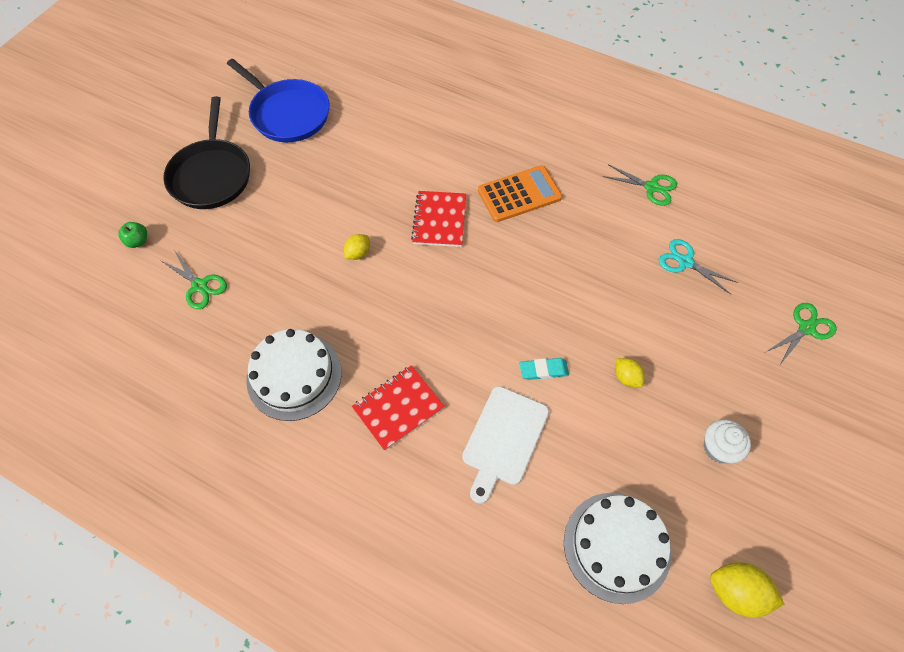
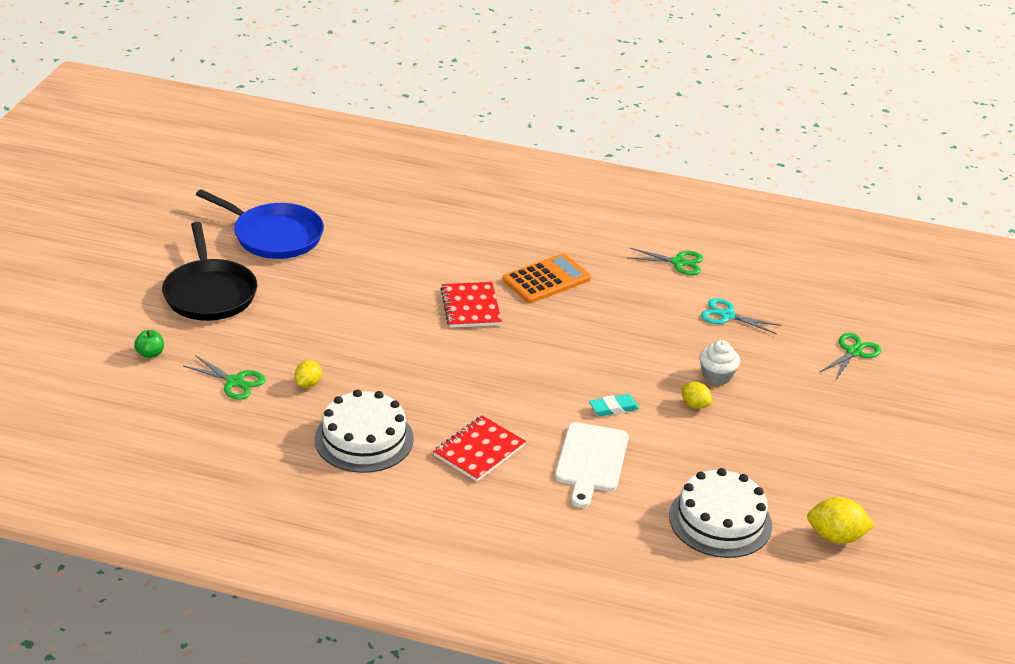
camera: 15 degrees left, 25 degrees down
(358, 253) = (394, 340): yellow lemon -> yellow lemon (308, 384)
(719, 448) = (795, 444): white cupcake -> white cupcake (716, 376)

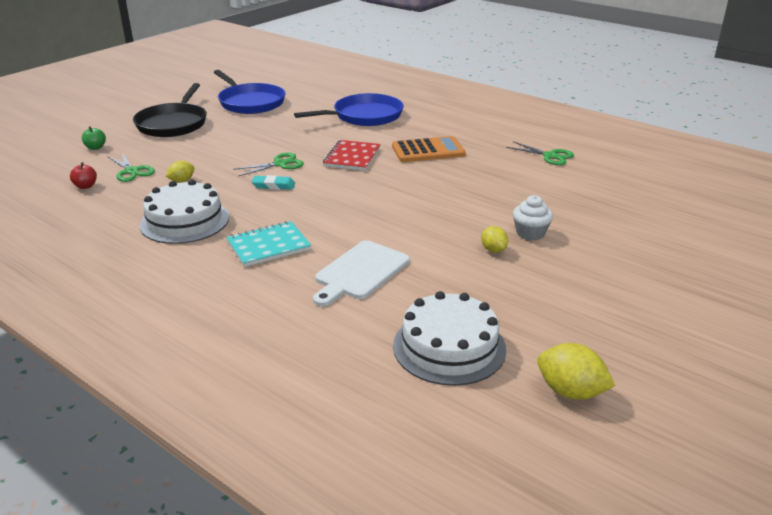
camera: 25 degrees right, 5 degrees down
(202, 416) = (85, 186): none -> red apple
(435, 235) = (364, 116): none -> blue pan
(479, 450) = (268, 246): red notebook -> turquoise notebook
(613, 408) = (414, 238): turquoise eraser -> turquoise eraser (273, 186)
(727, 316) = (570, 194): turquoise scissors -> none
(853, 352) = (683, 239): green scissors -> green scissors (280, 164)

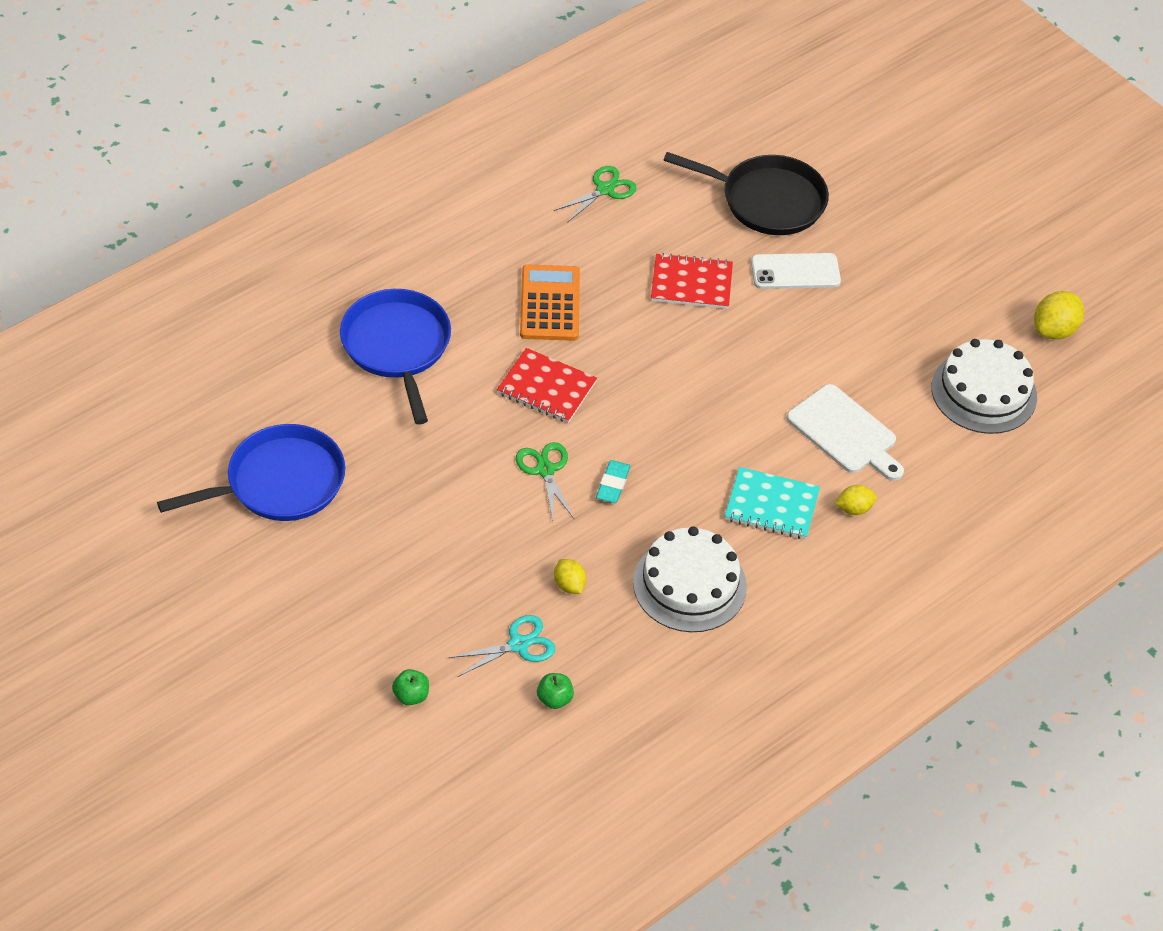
camera: 80 degrees left, 20 degrees up
(85, 186) = (554, 699): red apple -> green apple
(132, 171) = (518, 644): green scissors -> turquoise scissors
(173, 124) = (342, 592): black pan -> black pan (768, 200)
(268, 246) = (771, 505): turquoise notebook -> turquoise notebook turned 60 degrees counterclockwise
(483, 193) = (691, 283): none -> red notebook
(493, 250) = (823, 312): yellow lemon -> yellow lemon (854, 508)
(530, 233) = (795, 272): white cupcake -> white phone

